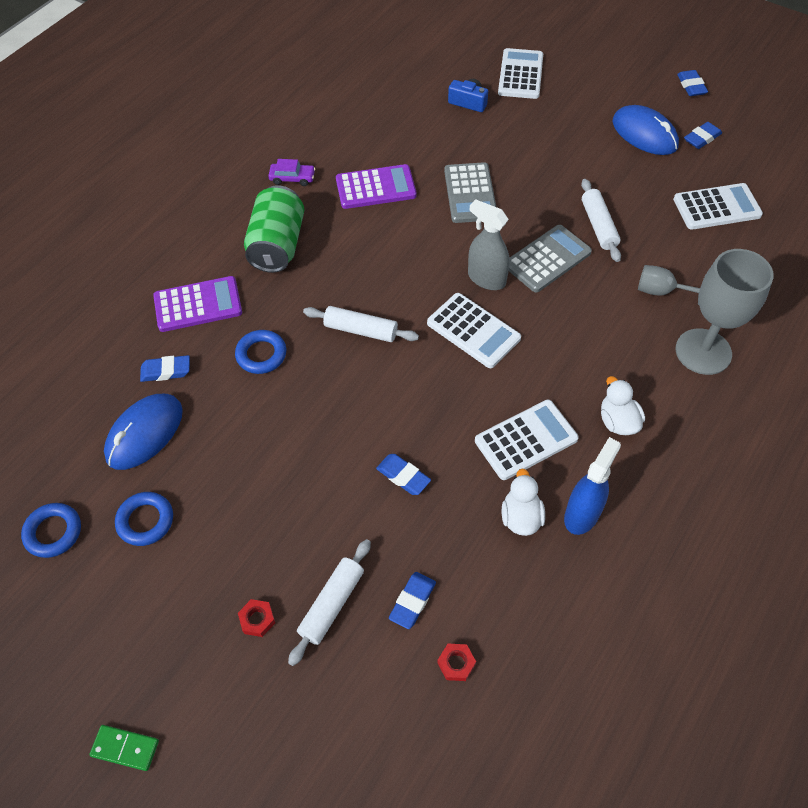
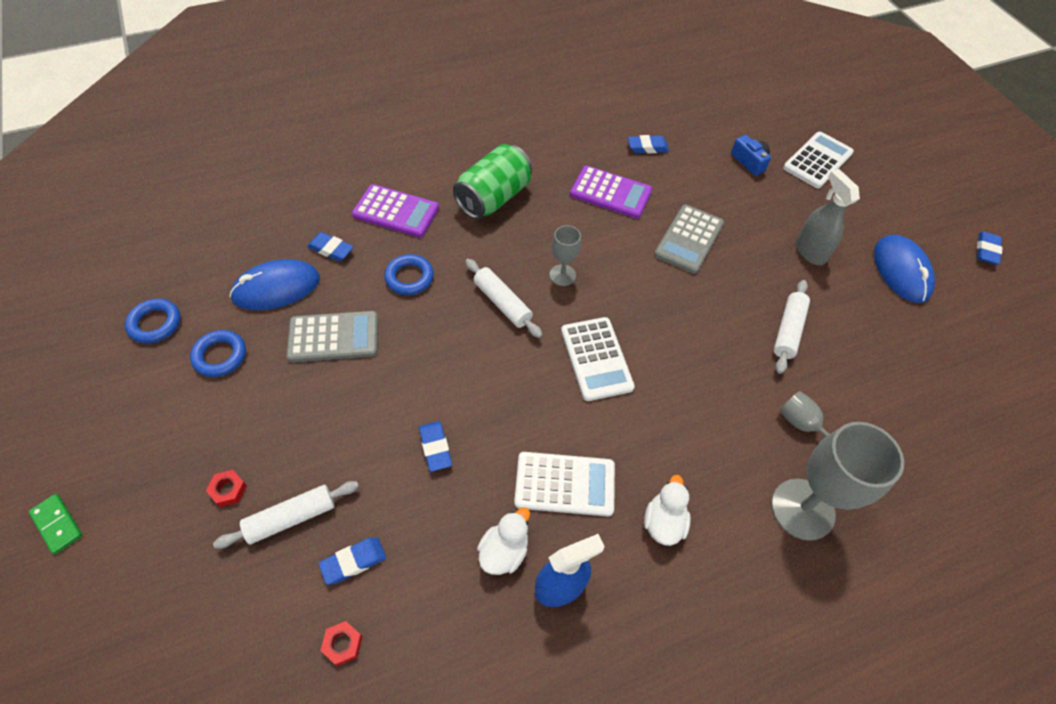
camera: 30 degrees right, 0 degrees up
(292, 178) = (549, 151): purple car -> none
(392, 279) = (562, 275): none -> grey goblet
(486, 279) = (644, 320): grey spray bottle -> grey spray bottle (810, 251)
(547, 259) = (714, 334): grey calculator -> grey calculator (333, 337)
(702, 138) = (960, 305): blue eraser -> blue eraser (647, 147)
(716, 207) = (926, 378): white calculator -> none

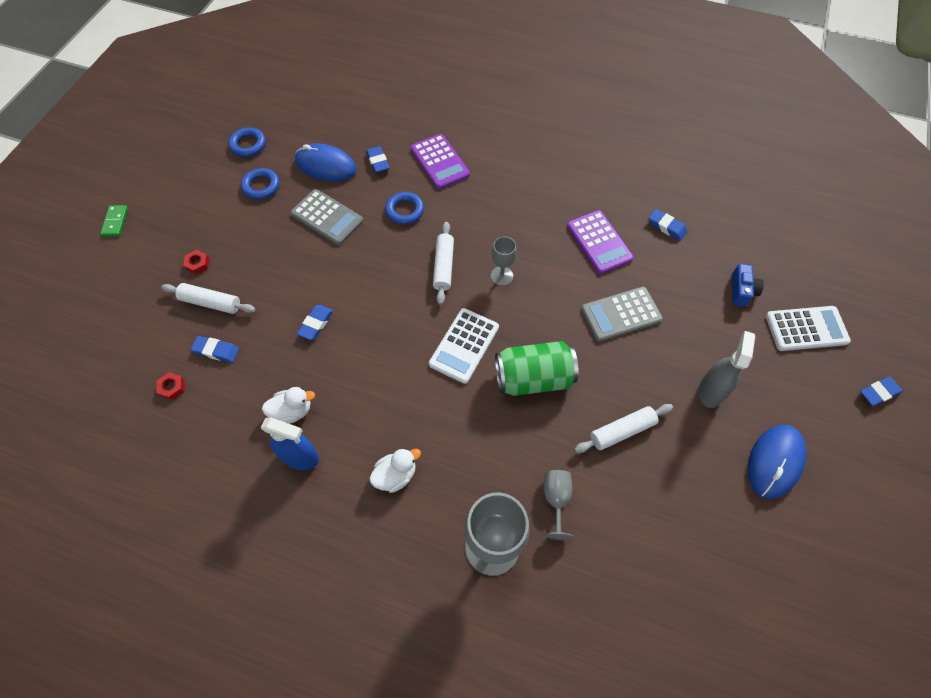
camera: 45 degrees right, 5 degrees up
(493, 198) = (512, 193): green can -> green can (533, 378)
(565, 484) = (363, 404): white calculator -> none
(986, 250) = (882, 507): blue eraser -> blue eraser (878, 393)

